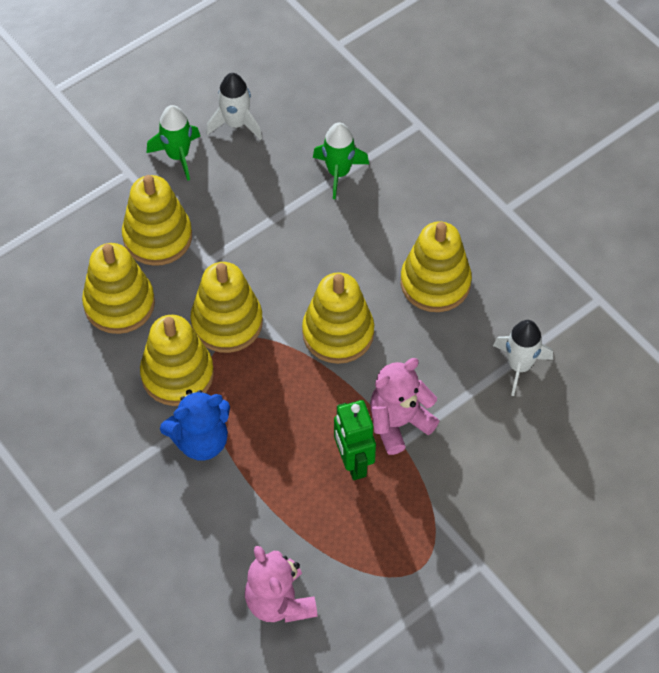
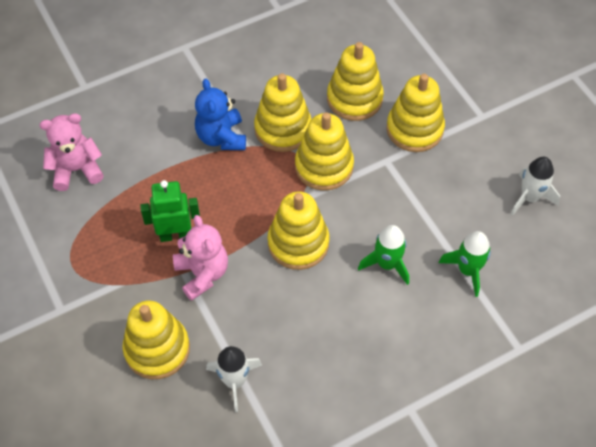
camera: 100 degrees right, 0 degrees up
(178, 156) = (497, 151): green rocket -> green rocket (387, 264)
(435, 283) = (335, 328): yellow stacking toy -> yellow stacking toy (157, 349)

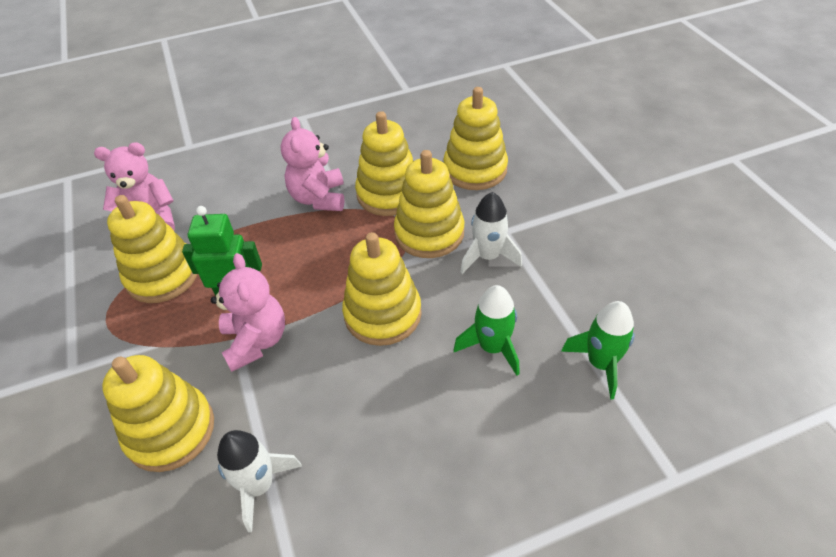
camera: 10 degrees right, 10 degrees down
(221, 137) = (319, 198): blue teddy bear -> pink teddy bear
(414, 129) = (541, 201): yellow stacking toy -> yellow stacking toy (162, 275)
(529, 197) = (684, 282): white rocket -> white rocket (488, 256)

